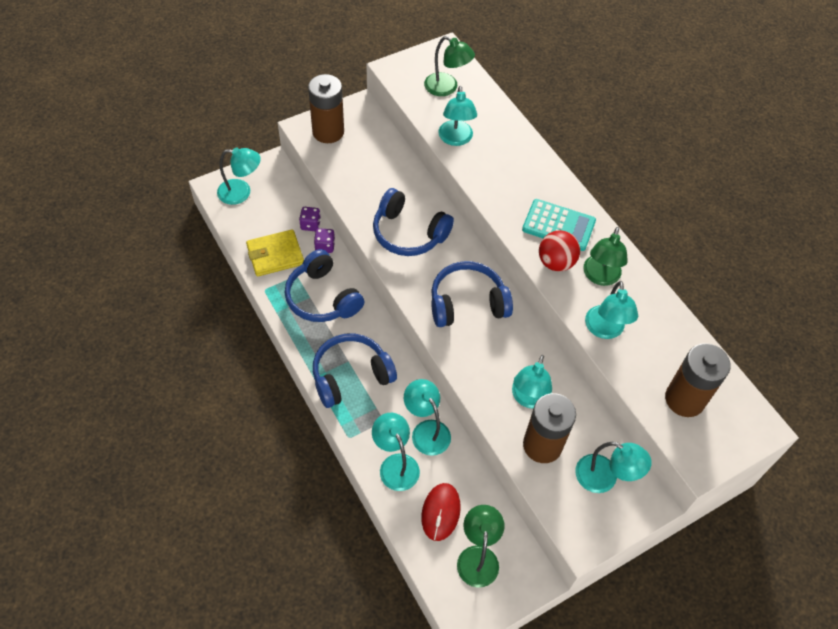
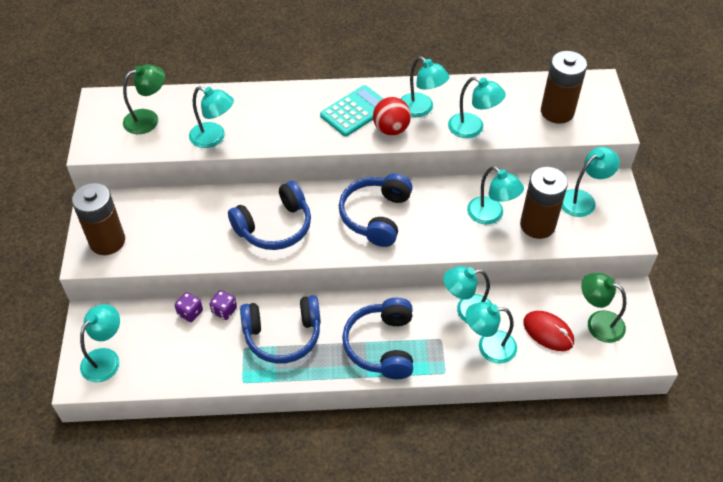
camera: 60 degrees left, 5 degrees down
(275, 255) = (207, 357): yellow wallet -> none
(600, 277) = (421, 109): green lamp -> turquoise lamp

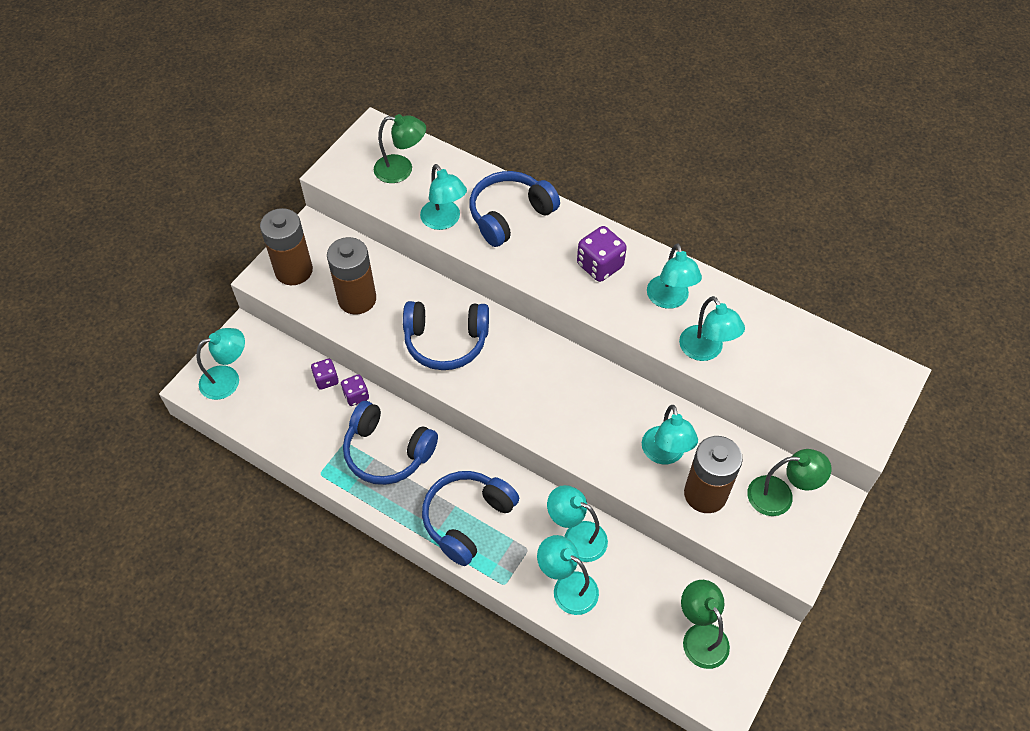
camera: 35 degrees right, 5 degrees up
(355, 111) = (600, 265): turquoise calculator -> purple dice
(376, 216) = (549, 386): blue headphones -> blue headphones (509, 215)
(391, 129) = (620, 305): red ball -> none
(548, 332) = (639, 612): red mouse -> none
(557, 112) = (816, 383): brown battery -> brown battery (357, 299)
(583, 199) = (780, 496): turquoise lamp -> green lamp

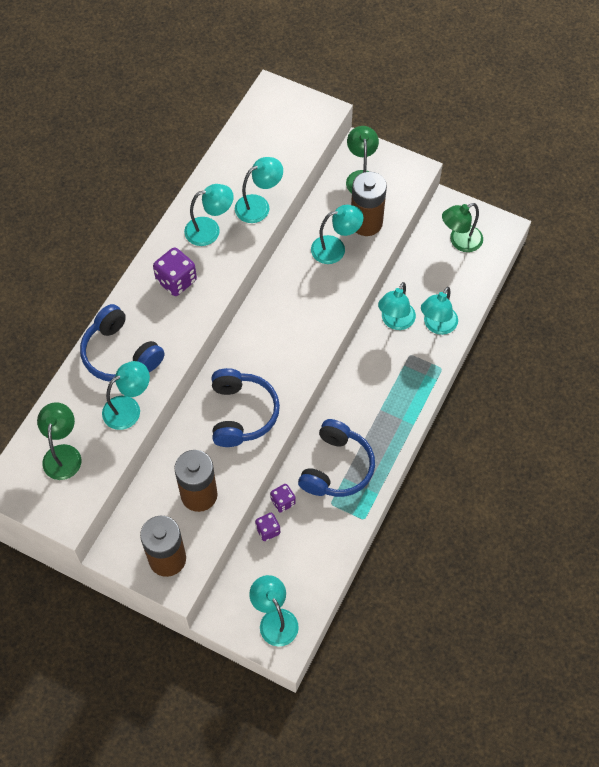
camera: 95 degrees left, 5 degrees up
(467, 519) = (391, 399): blue headphones -> none

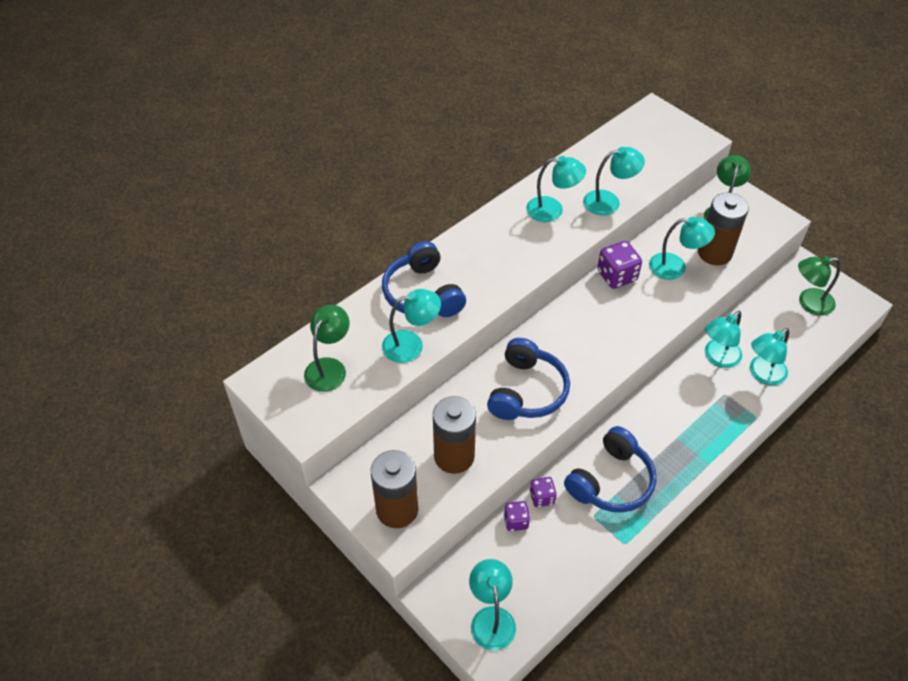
camera: 20 degrees right, 10 degrees down
(176, 281) = (503, 244): purple dice -> purple dice (617, 276)

